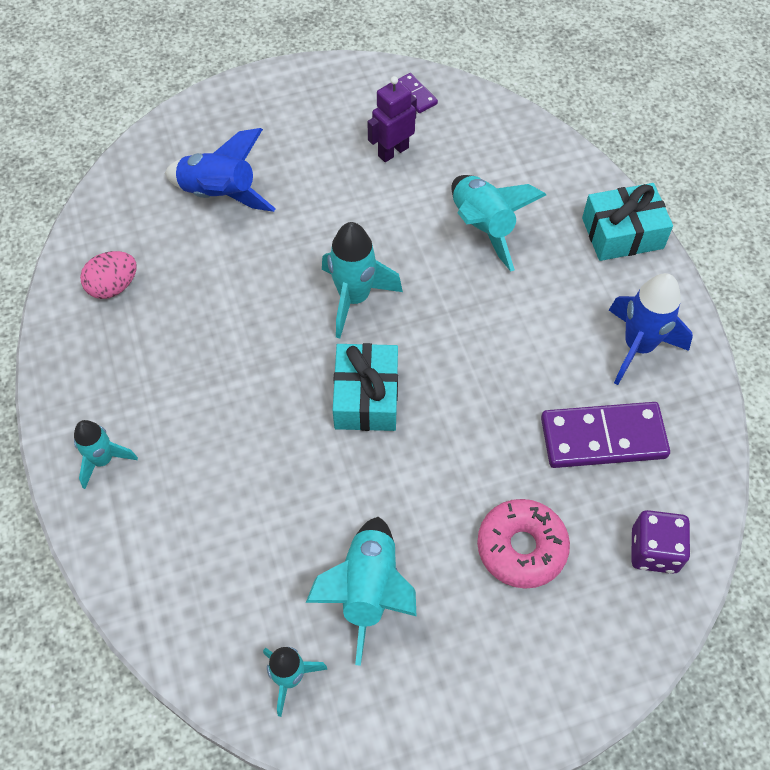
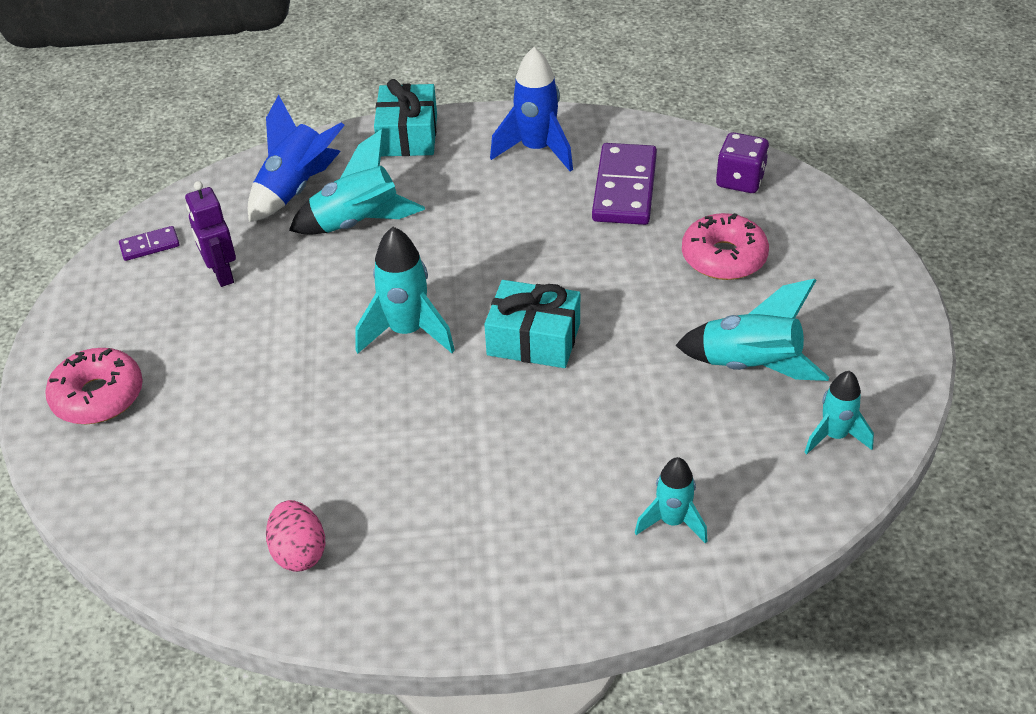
camera: 75 degrees left, 15 degrees down
(103, 460) = (550, 578): turquoise rocket -> turquoise rocket (672, 521)
(220, 195) = (205, 432): blue rocket -> blue rocket (296, 189)
(245, 120) = (98, 396): none -> pink donut

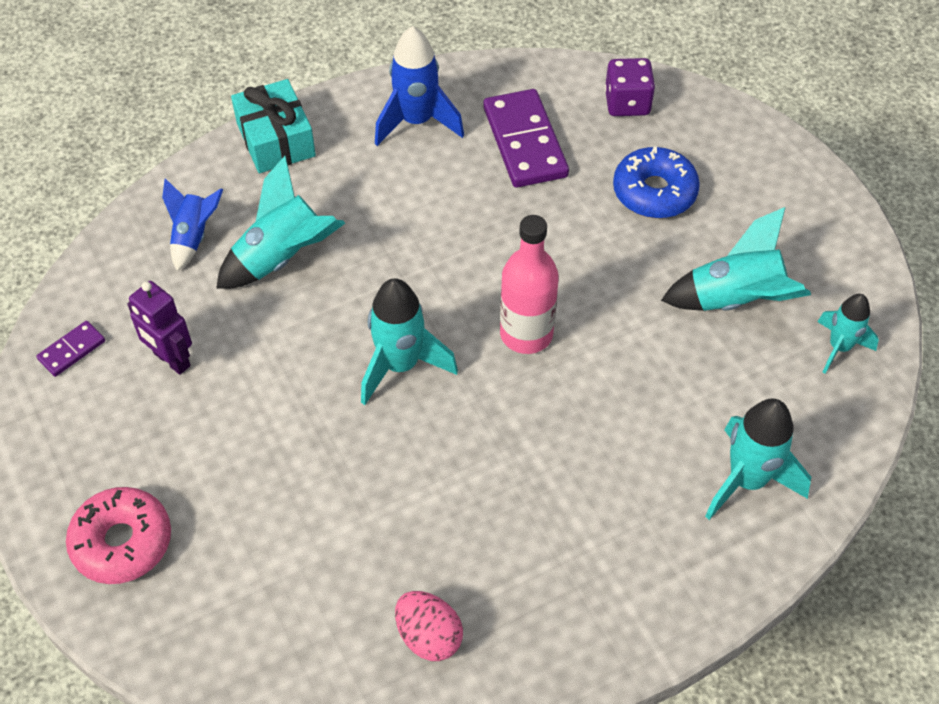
camera: 25 degrees left, 10 degrees up
(296, 189) = (193, 237): blue rocket -> blue rocket, size x0.64
(533, 339) = (526, 334): turquoise gift -> pink bottle
(672, 521) = (747, 480): turquoise rocket -> turquoise rocket, size x1.57
(723, 257) = (654, 192): pink donut -> blue donut

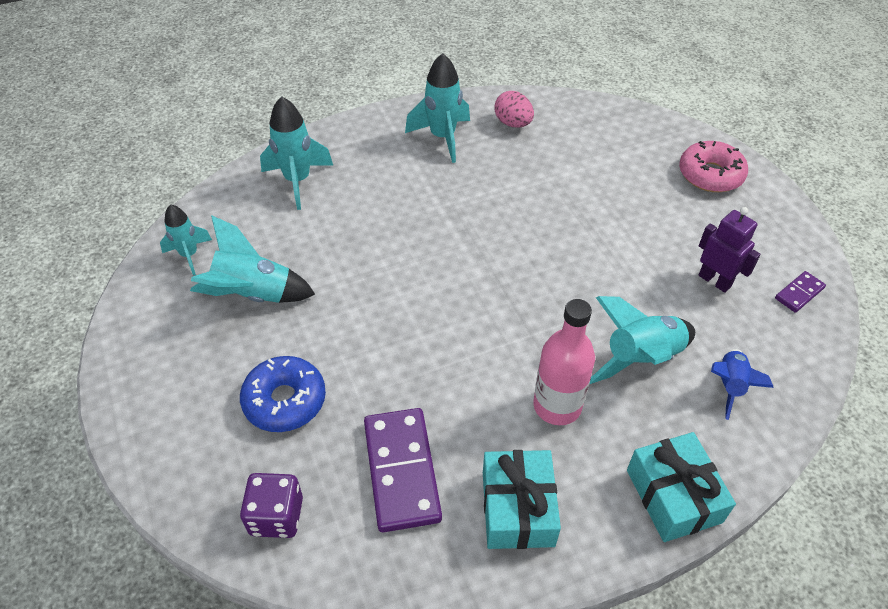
camera: 175 degrees left, 5 degrees down
(400, 365) = (532, 265): turquoise rocket -> turquoise rocket (442, 137)
(417, 122) = (518, 508): blue rocket -> turquoise gift
(526, 334) = (430, 281): pink bottle -> pink bottle (557, 406)

